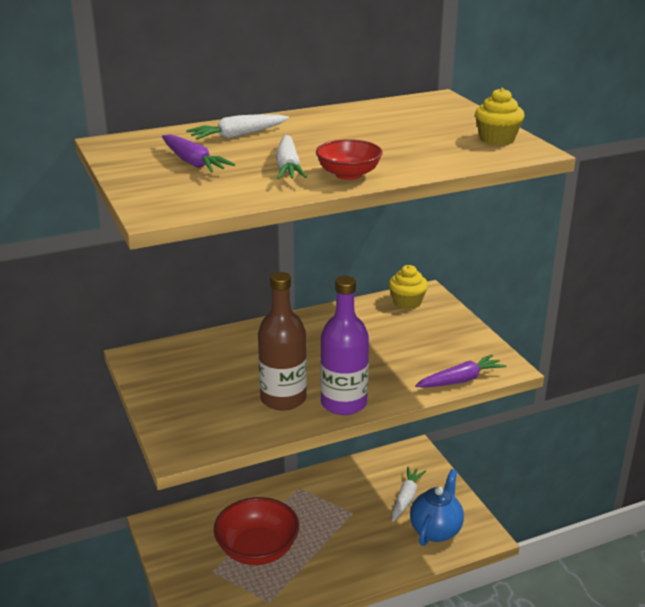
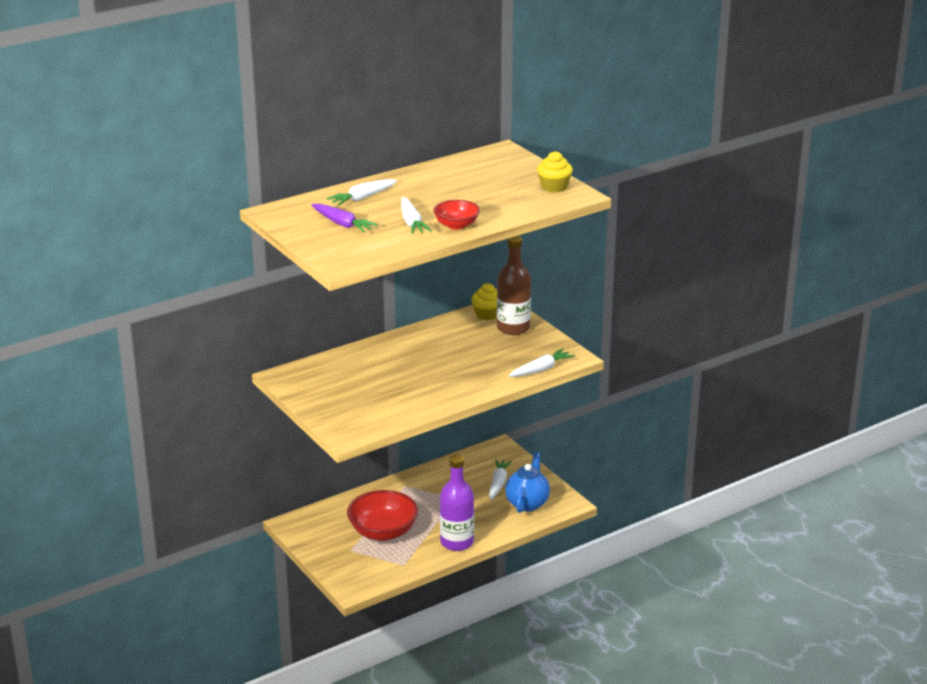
camera: 10 degrees left, 0 degrees up
(283, 399) = (410, 395): brown bottle -> brown bottle (513, 328)
(343, 403) = (456, 393): purple bottle -> purple bottle (457, 542)
(460, 380) = (541, 370): purple carrot -> white carrot

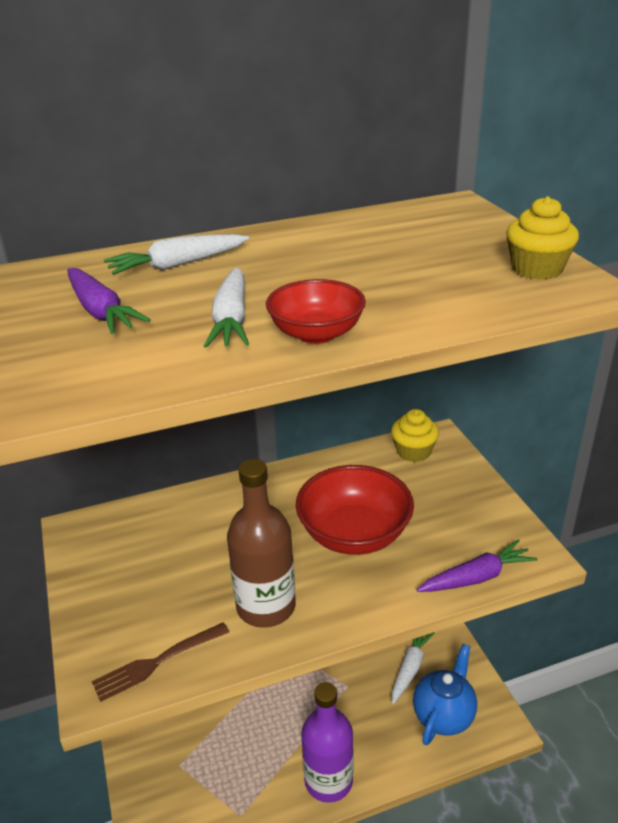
camera: 15 degrees right, 5 degrees up
(372, 422) = (157, 662): none -> brown fork
(383, 532) = (234, 736): red bowl -> red bowl (354, 534)
(513, 328) = (446, 481): brown bottle -> brown bottle (266, 606)
(541, 370) = (476, 577): white carrot -> purple carrot

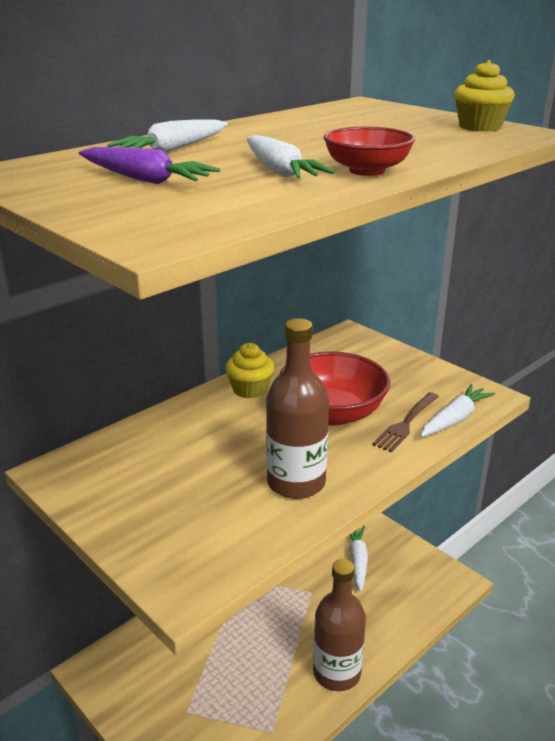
camera: 25 degrees left, 5 degrees down
(157, 662) = (226, 551): brown fork -> brown fork (406, 423)
(328, 780) = (337, 672): purple bottle -> brown bottle
(413, 452) = (337, 346): yellow cupcake -> yellow cupcake (250, 389)
(443, 715) = (405, 588): blue teapot -> none
(476, 577) = (454, 419): purple carrot -> white carrot

